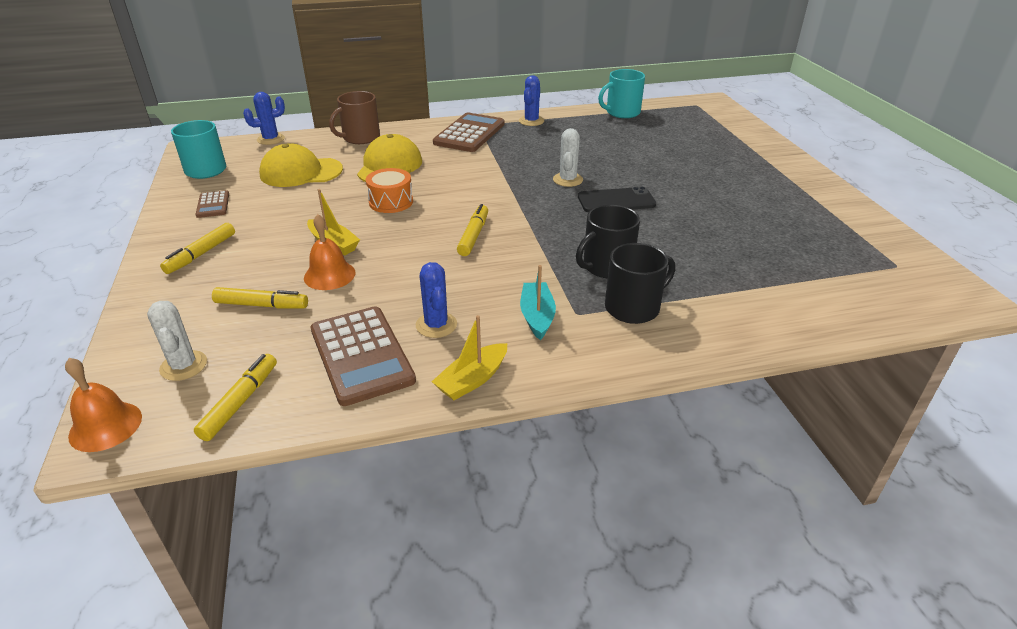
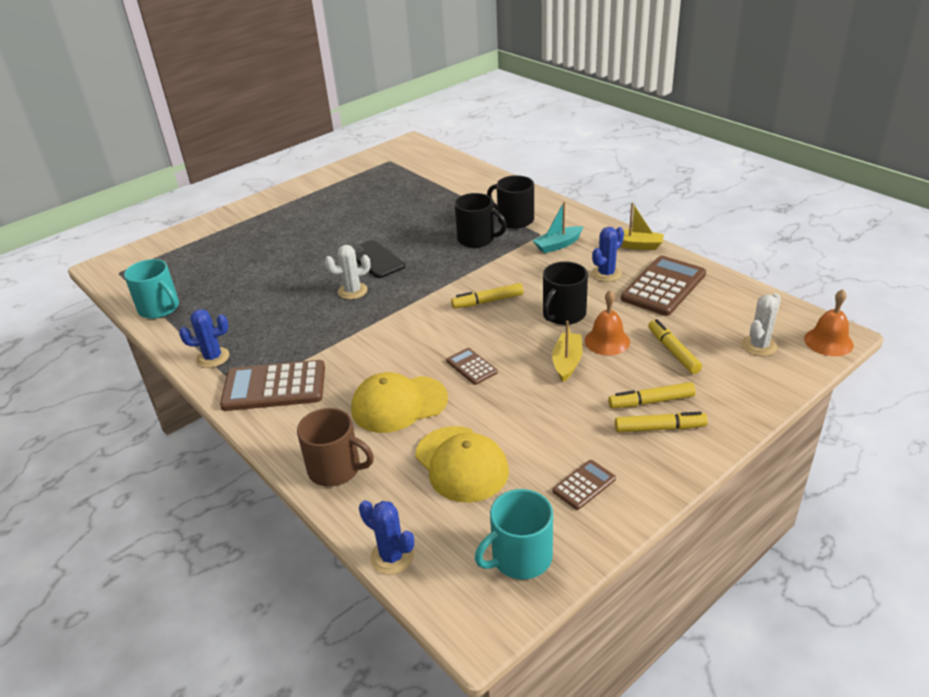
camera: 115 degrees left, 0 degrees up
(240, 402) = (749, 307): yellow marker -> yellow marker (651, 401)
(391, 202) = (471, 367): orange drum -> brown calculator
(401, 268) = (563, 314): none -> black mug

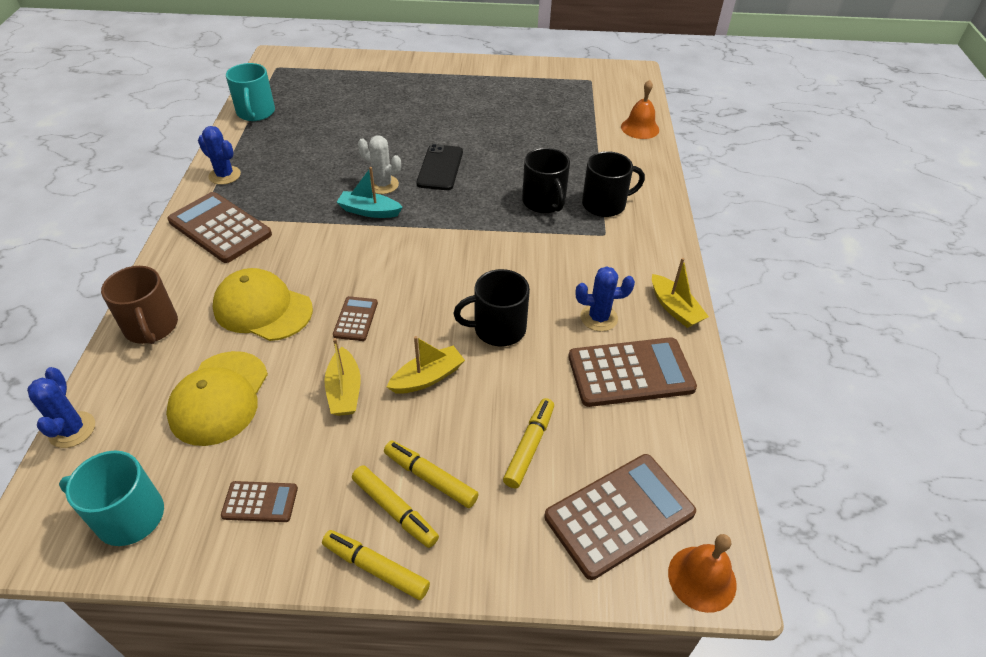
camera: 40 degrees right, 10 degrees up
(487, 301) = (460, 268): yellow marker -> yellow marker (376, 568)
(514, 220) = (605, 204): black mug -> black mug turned 90 degrees clockwise
(532, 402) = (344, 391): none -> yellow boat
(558, 245) = (602, 256): turquoise boat -> turquoise boat (369, 211)
(607, 341) = (491, 385): orange bell -> orange bell (640, 128)
(759, 346) = (619, 515): white cactus -> brown calculator

